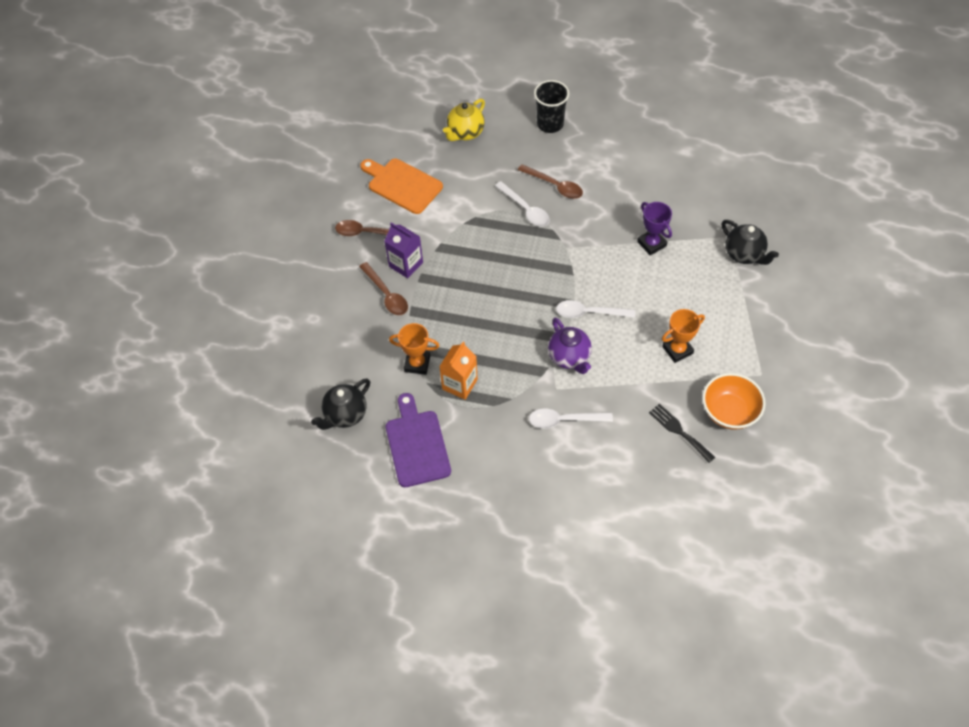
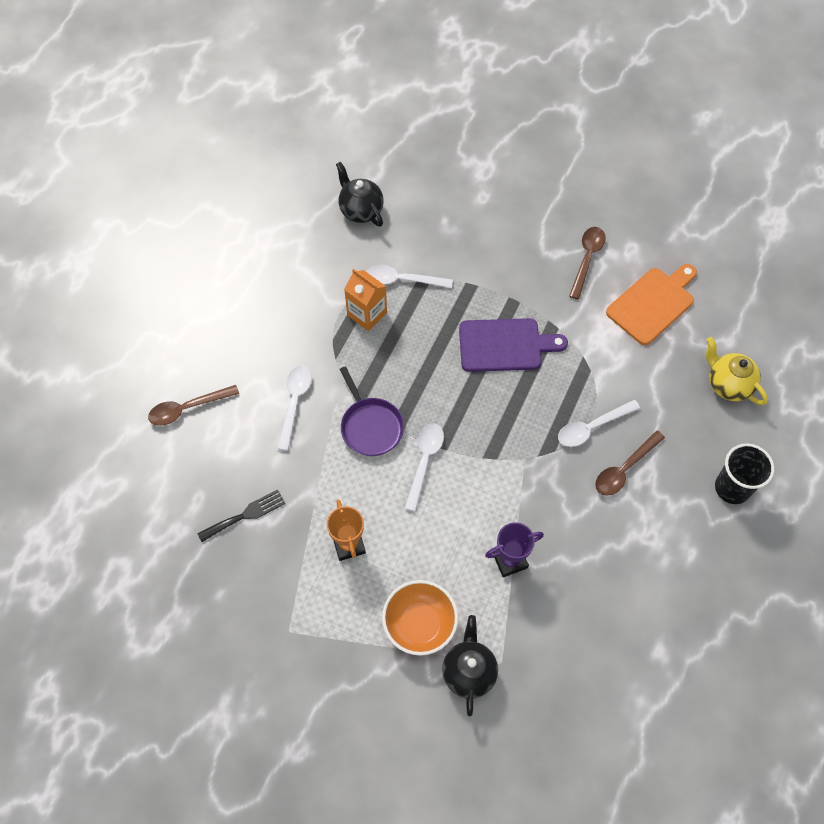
camera: 100 degrees right, 5 degrees up
(386, 294) = (498, 265): brown spoon -> brown spoon (188, 408)
(406, 264) = (535, 289): purple carton -> none
(416, 444) = (309, 265): purple cutting board -> purple cutting board (505, 345)
(417, 364) = (402, 280): orange trophy -> white spoon
(569, 357) = (370, 426): purple teapot -> purple pan
(729, 412) = (252, 577): orange bowl -> orange bowl (419, 624)
(744, 254) = (469, 672): black teapot -> black teapot turned 120 degrees clockwise

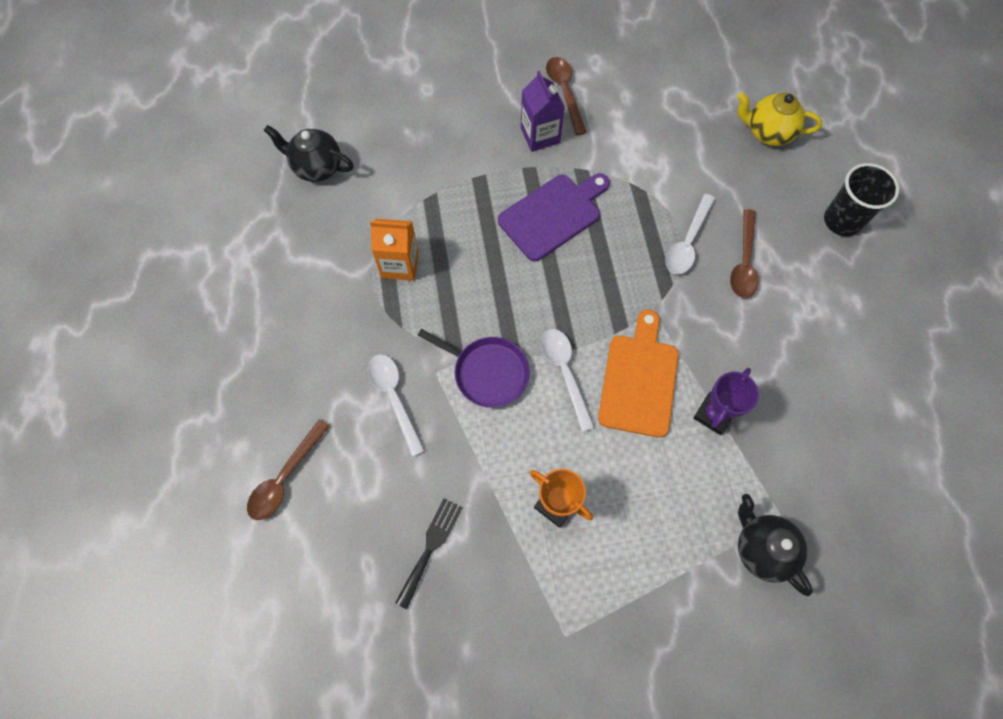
camera: 35 degrees left, 5 degrees up
(402, 280) = (410, 210): white spoon -> none
(419, 624) = (682, 535): orange bowl -> none
(541, 281) = (540, 135): none -> purple carton
(652, 303) = (651, 99): orange cutting board -> orange cutting board (639, 380)

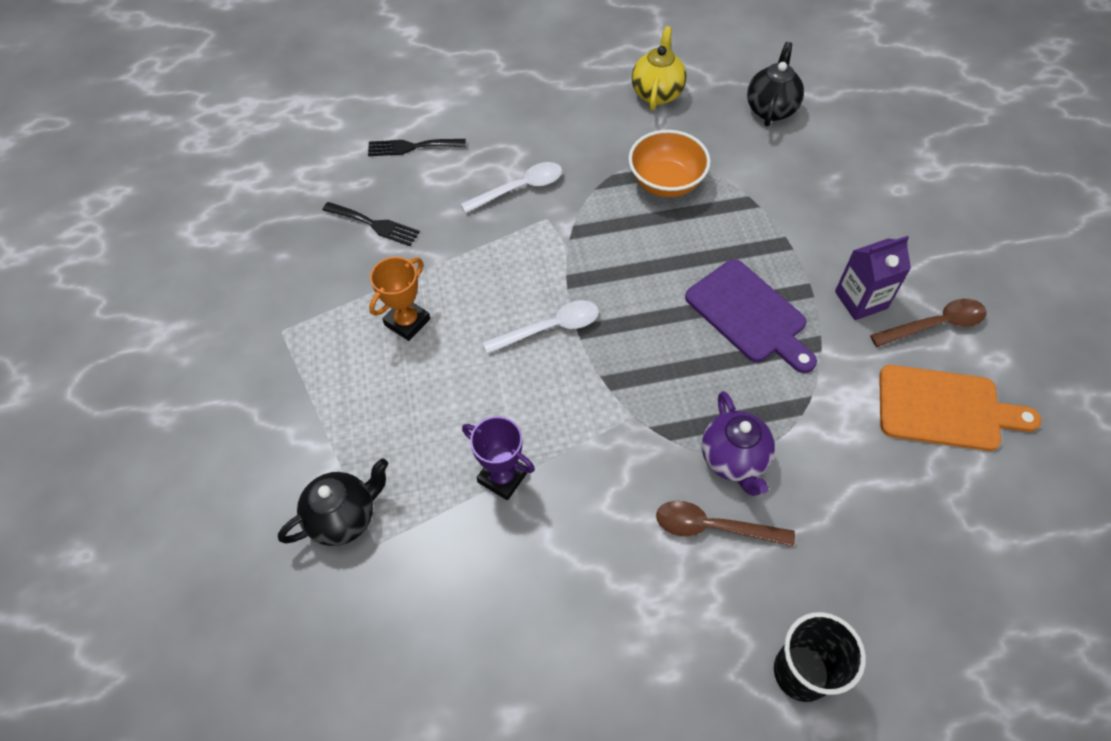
camera: 90 degrees right, 10 degrees down
(285, 477) = (445, 121): brown spoon -> none
(321, 513) = (412, 147): none -> black fork
(400, 264) = (666, 182): orange carton -> orange bowl
(487, 372) = (548, 260): purple pan -> none
(639, 380) = (544, 400): orange cutting board -> orange cutting board (945, 409)
(687, 242) = (734, 460): white spoon -> purple teapot
(768, 133) = (936, 578): yellow teapot -> yellow teapot (657, 93)

